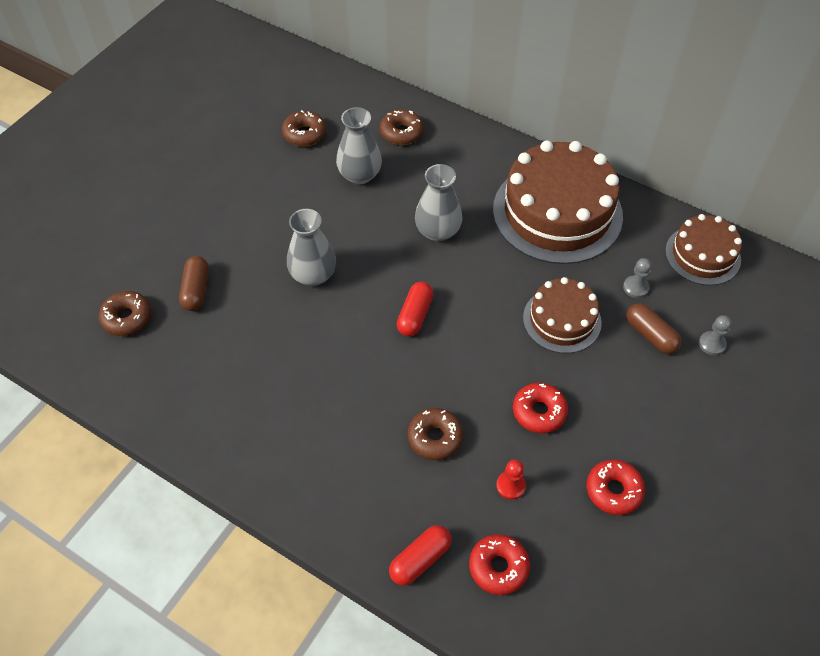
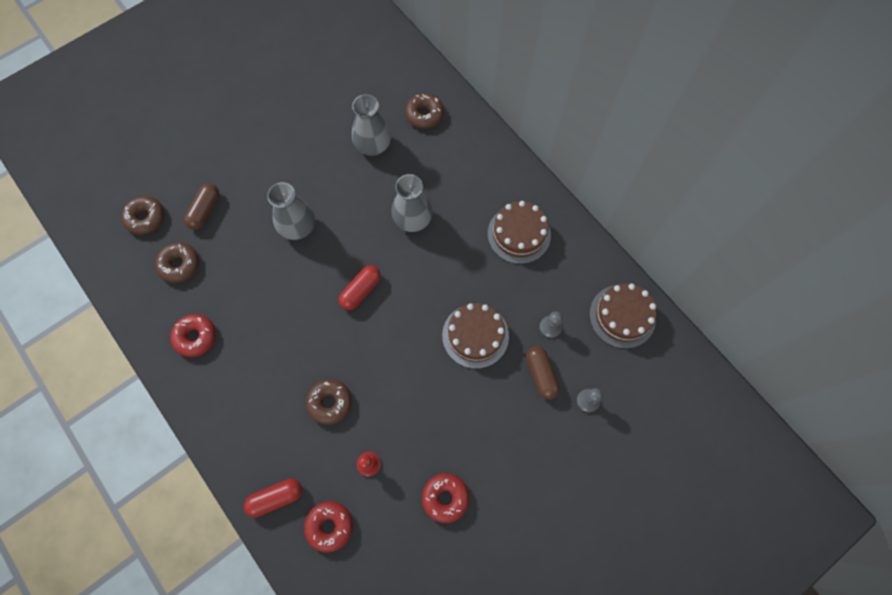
camera: 20 degrees right, 15 degrees up
(304, 134) = (345, 91): brown donut -> brown donut (179, 265)
(539, 412) = (419, 410): red donut -> red donut (195, 337)
(557, 212) = (519, 234): brown cake -> brown cake, size x0.56

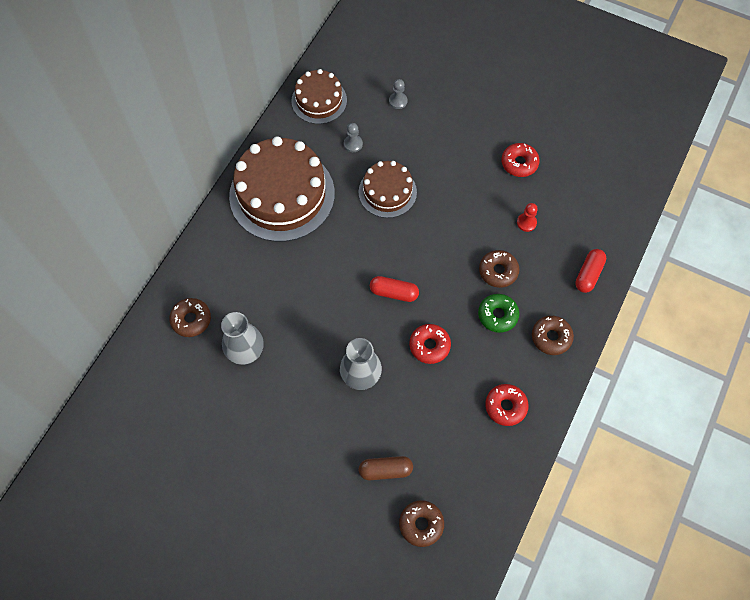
camera: 115 degrees left, 5 degrees down
(179, 265) = (450, 461): brown donut -> brown donut (551, 337)
(276, 497) = (588, 274): red capsule -> red capsule turned 75 degrees clockwise
(285, 377) = (497, 315): none -> green donut
(329, 526) = (584, 228): red donut -> red donut (429, 346)
(413, 219) = (307, 281): grey vase -> none
(519, 234) = (282, 194): brown cake -> brown cake, size x1.80
(541, 374) = (394, 137): brown capsule -> none

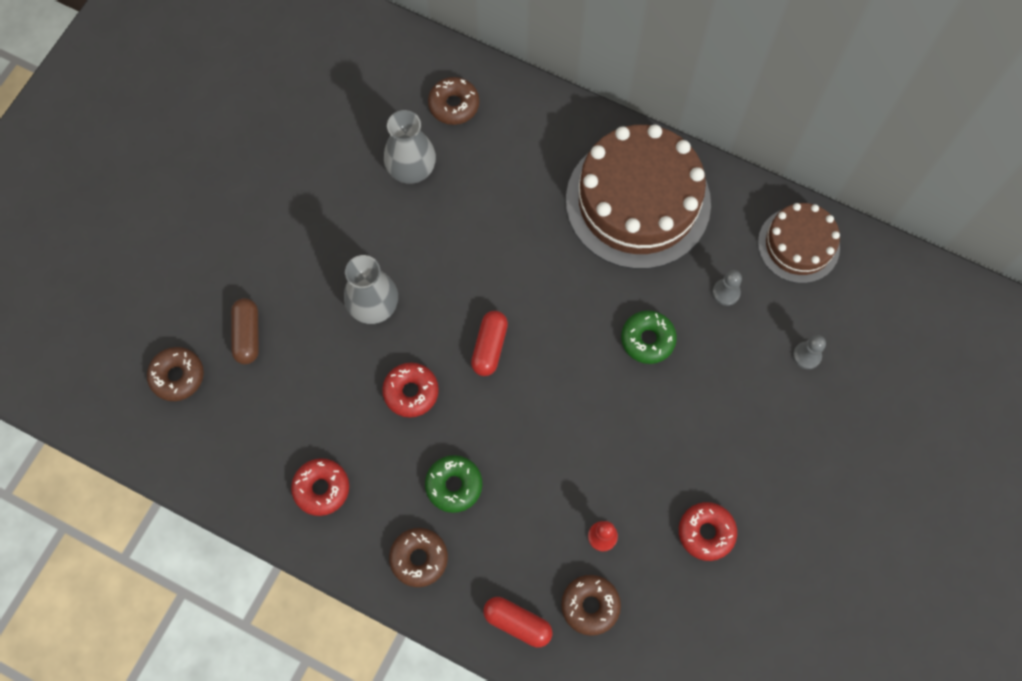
camera: 90 degrees right, 5 degrees up
(387, 192) = (647, 339): brown cake -> green donut
(498, 271) = (522, 490): brown donut -> brown donut (590, 605)

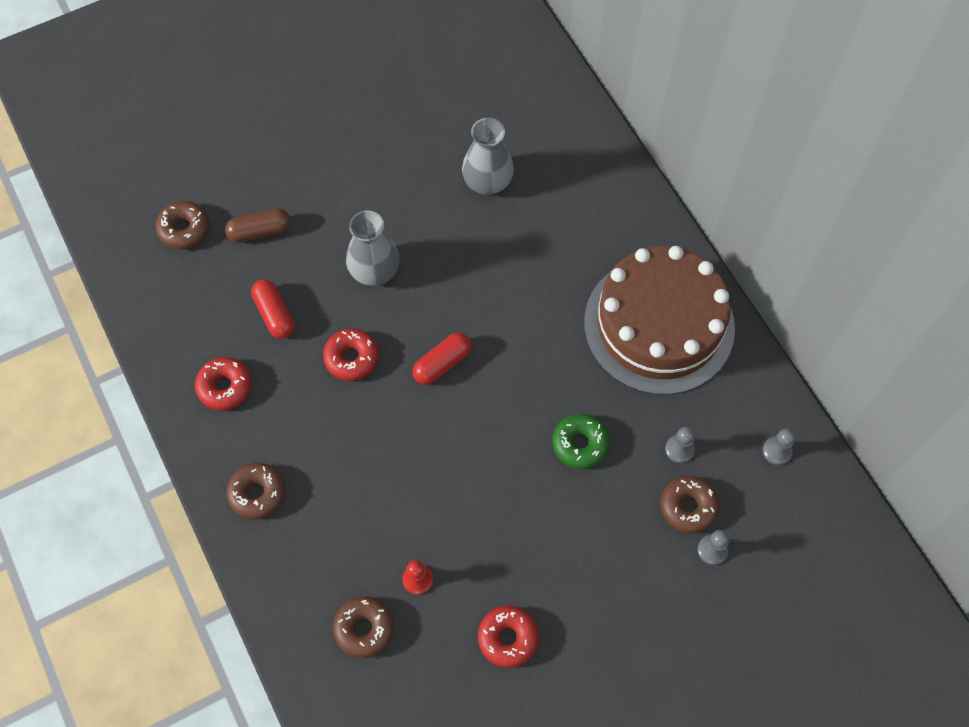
camera: 35 degrees right, 5 degrees down
(247, 335) = (260, 231): brown capsule -> brown capsule turned 45 degrees clockwise
(454, 105) = (561, 152): brown donut -> brown donut (688, 507)
(454, 485) = (329, 455): green donut -> none
(517, 623) = (295, 600): red capsule -> red capsule (274, 314)
(798, 245) = (777, 451): brown cake -> grey pawn

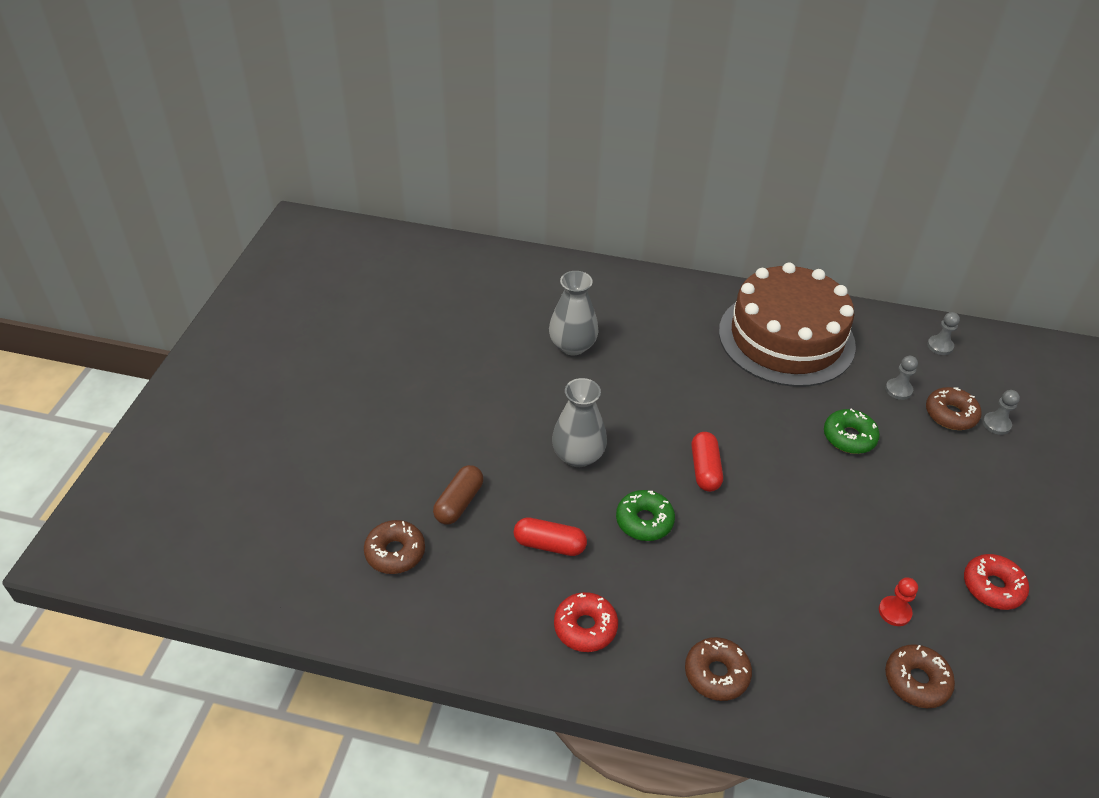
camera: 50 degrees left, 20 degrees down
(351, 358) = (644, 521): red donut -> green donut

